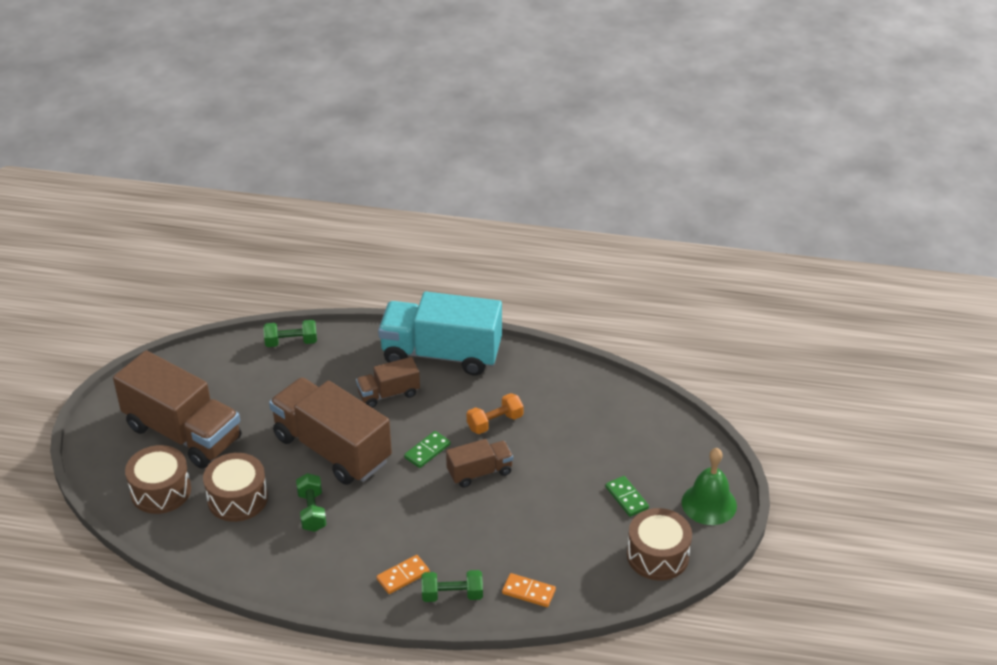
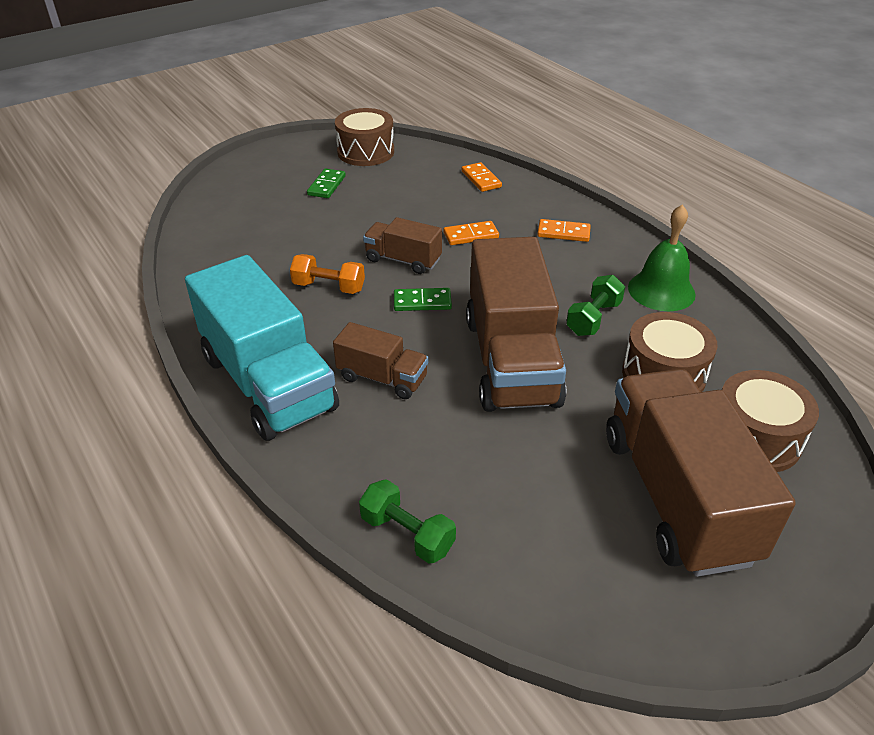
camera: 135 degrees left, 0 degrees up
(452, 595) = (539, 204): green dumbbell -> none
(464, 525) = (471, 235): none -> orange domino
(709, 504) = (283, 155): green bell -> green bell (661, 290)

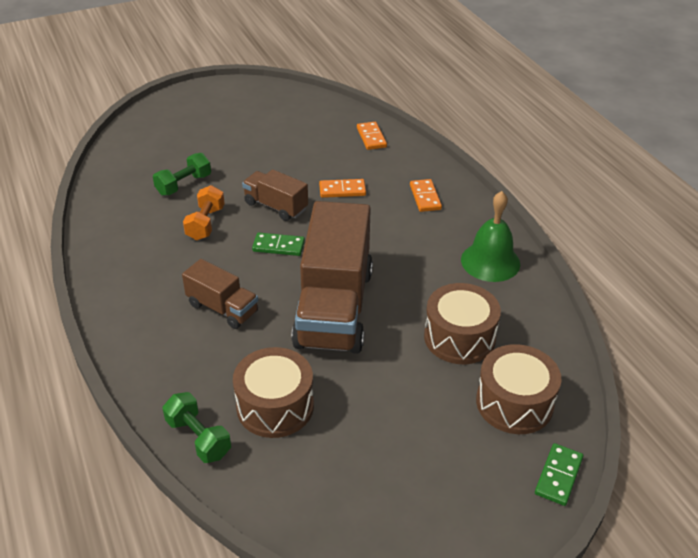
camera: 10 degrees right, 0 degrees up
(268, 383) = (130, 300): turquoise truck -> none
(326, 185) = (234, 129): green domino -> green domino (558, 476)
(329, 287) = (205, 223): orange dumbbell -> orange dumbbell turned 75 degrees clockwise
(366, 152) = (279, 100): brown drum -> brown drum (275, 406)
(563, 233) = (425, 197): orange domino -> orange domino turned 60 degrees clockwise
(593, 318) = (419, 279): green dumbbell -> green dumbbell (184, 185)
(676, 496) = (426, 441): brown truck -> none

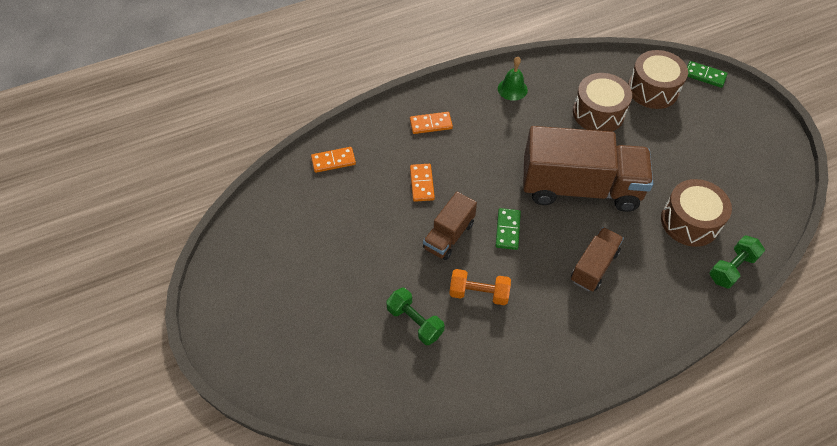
camera: 90 degrees left, 15 degrees up
(490, 261) = (512, 89): green bell -> green bell, size x0.65

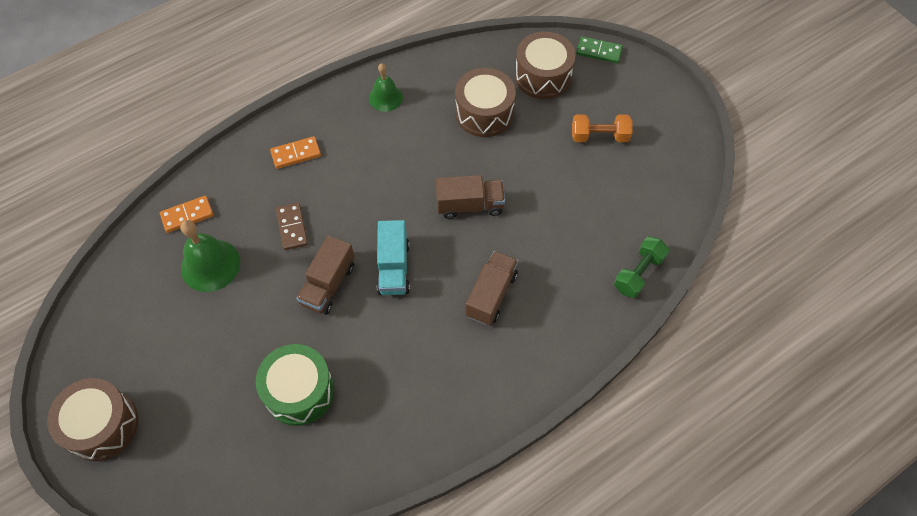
camera: 10 degrees left, 5 degrees up
(348, 204) = (210, 265): none -> green bell
(415, 322) = (299, 391): green dumbbell -> green drum
(421, 184) = (292, 227): orange domino -> brown domino
(479, 293) = (367, 346): orange dumbbell -> orange dumbbell (599, 136)
(508, 230) = (393, 268): green domino -> turquoise truck
(580, 187) = (470, 205): brown truck -> brown truck, size x0.50
(689, 222) = (591, 227): brown drum -> brown drum (102, 425)

